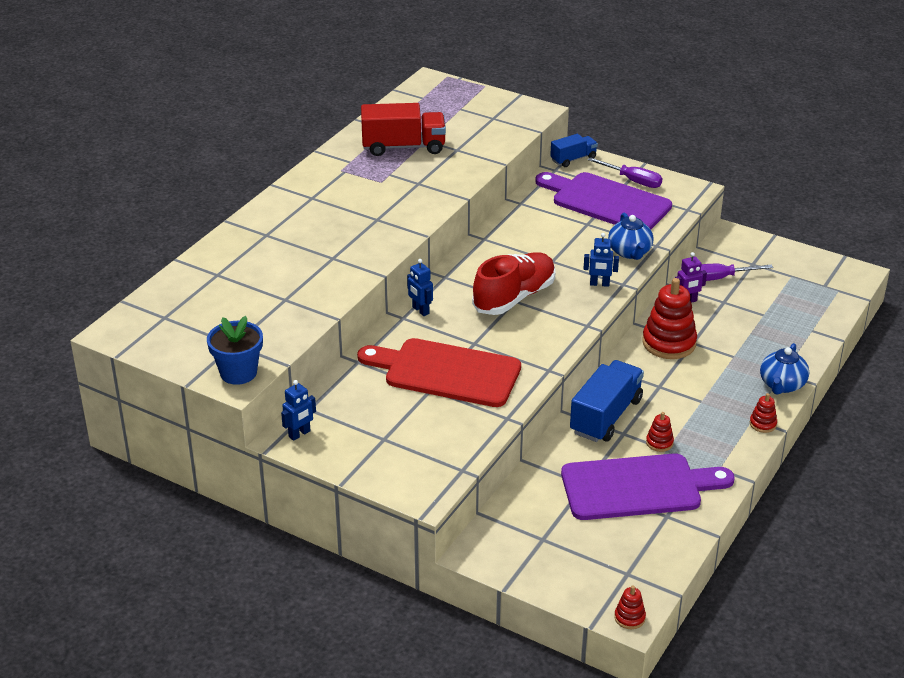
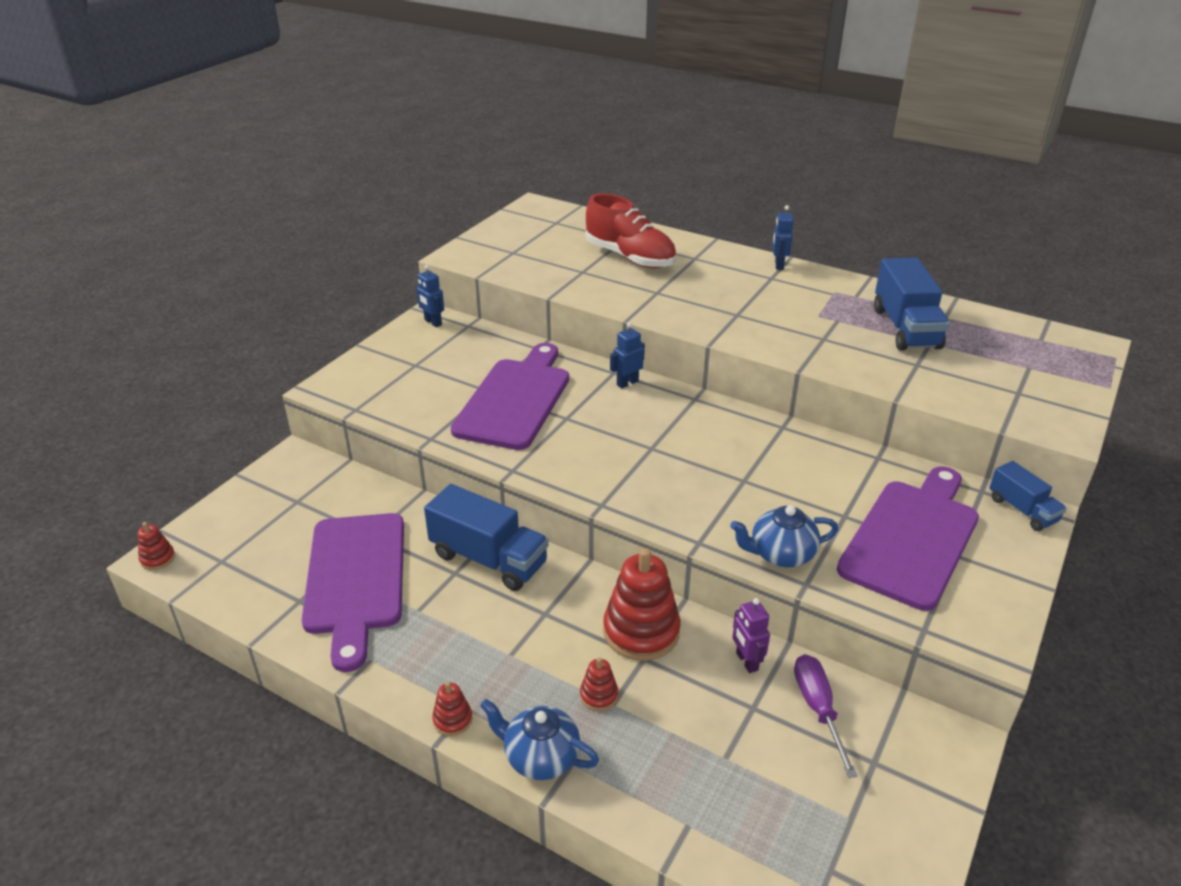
camera: 90 degrees right, 0 degrees up
(238, 373) = (470, 256): blue flower pot -> none
(403, 147) = (905, 328): red truck -> blue truck
(446, 372) = (515, 400): red cutting board -> purple cutting board
(514, 297) = (658, 448): red shoe -> red shoe (630, 257)
(599, 284) = (696, 520): blue robot -> blue robot (778, 265)
(633, 181) = (987, 570): purple screwdriver -> none
(659, 443) = (431, 604): red stacking toy -> red stacking toy (599, 695)

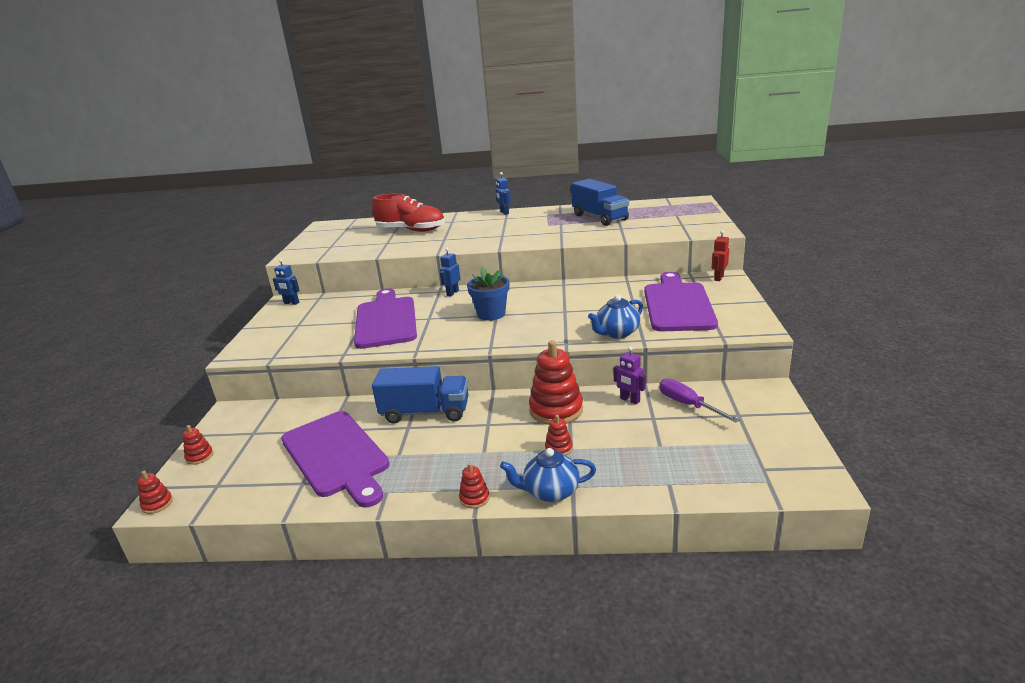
camera: 25 degrees left, 10 degrees down
(229, 511) = (199, 456): none -> red stacking toy
(646, 444) = (491, 314): none -> blue flower pot
(1022, 510) = (718, 278): blue truck -> red robot

